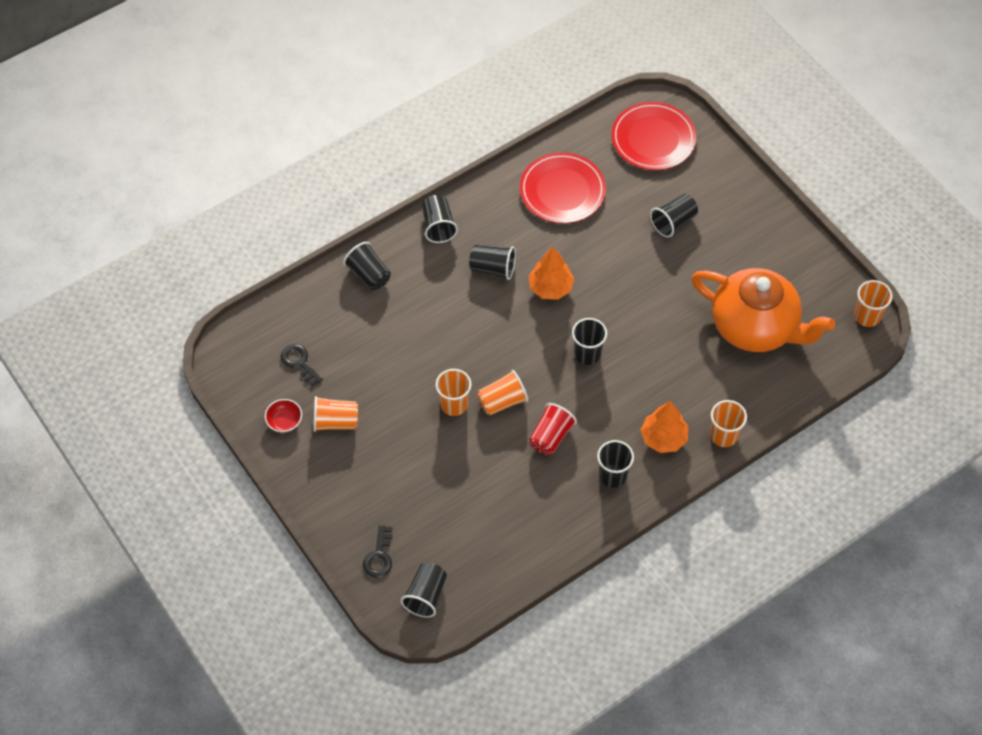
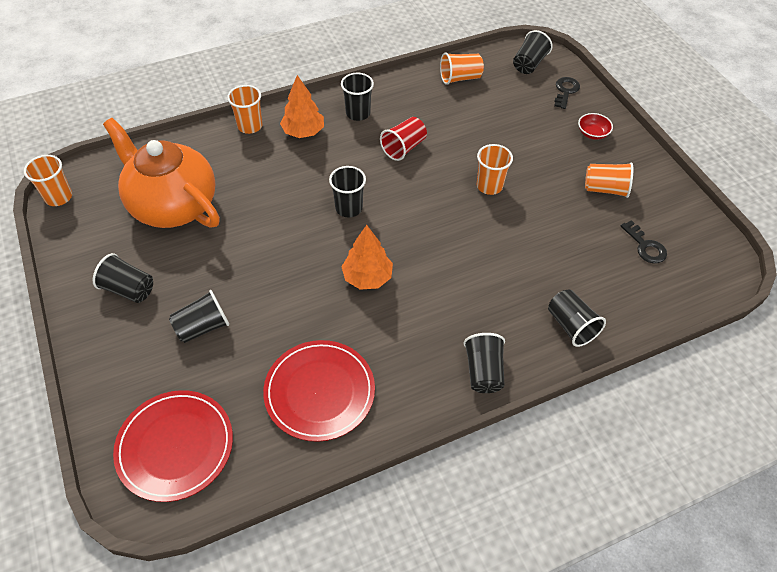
camera: 170 degrees left, 5 degrees down
(284, 421) = (655, 197): red bowl -> red bowl (592, 133)
(493, 268) = (427, 309): black cup -> black cup (129, 289)
(502, 401) = (442, 181): orange cup -> orange cup (460, 78)

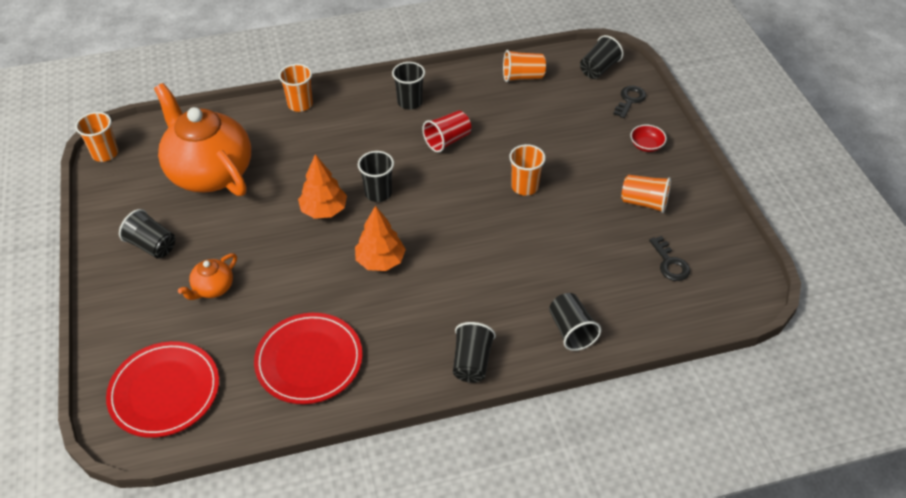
camera: 10 degrees right, 5 degrees down
(202, 327) = (213, 288): black cup -> orange teapot
(303, 132) = (351, 115): orange tree -> orange tree (324, 210)

